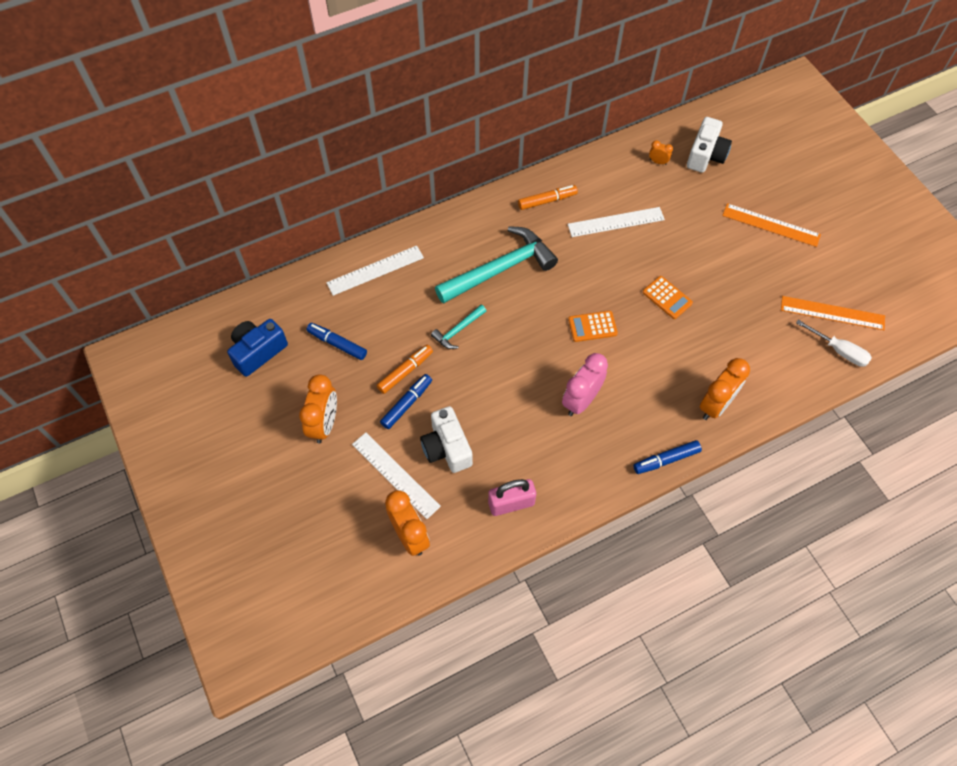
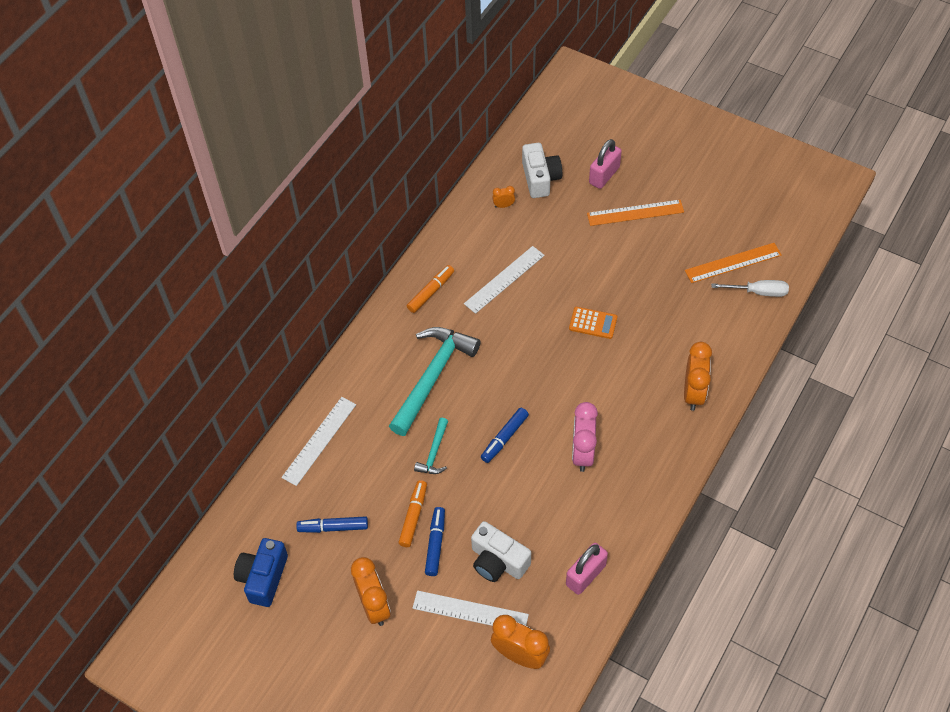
camera: 30 degrees left, 5 degrees down
(592, 326) = (548, 383): orange calculator -> none
(666, 460) = (685, 462): blue marker -> blue marker (504, 438)
(765, 180) = (604, 175): none -> pink padlock

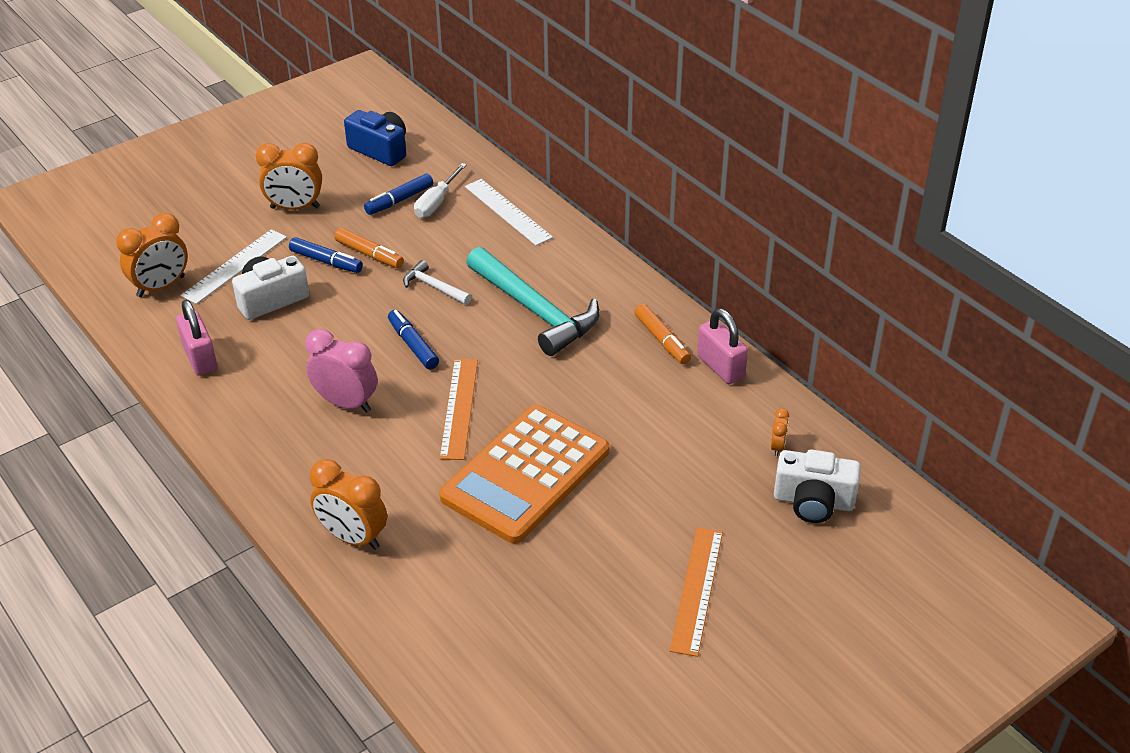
camera: 110 degrees right, 15 degrees down
(333, 527) = (399, 200): blue marker -> blue marker turned 150 degrees counterclockwise
(434, 453) = (434, 287): turquoise hammer -> white hammer
(504, 279) = (646, 411): white ruler -> none
(593, 323) = (526, 474): orange calculator -> orange calculator, size x2.42
(604, 175) = (790, 578): pink padlock -> pink padlock (720, 367)
(733, 263) = (540, 675): orange ruler -> orange ruler (459, 408)
(758, 292) = (468, 684): white screwdriver -> white screwdriver (436, 202)

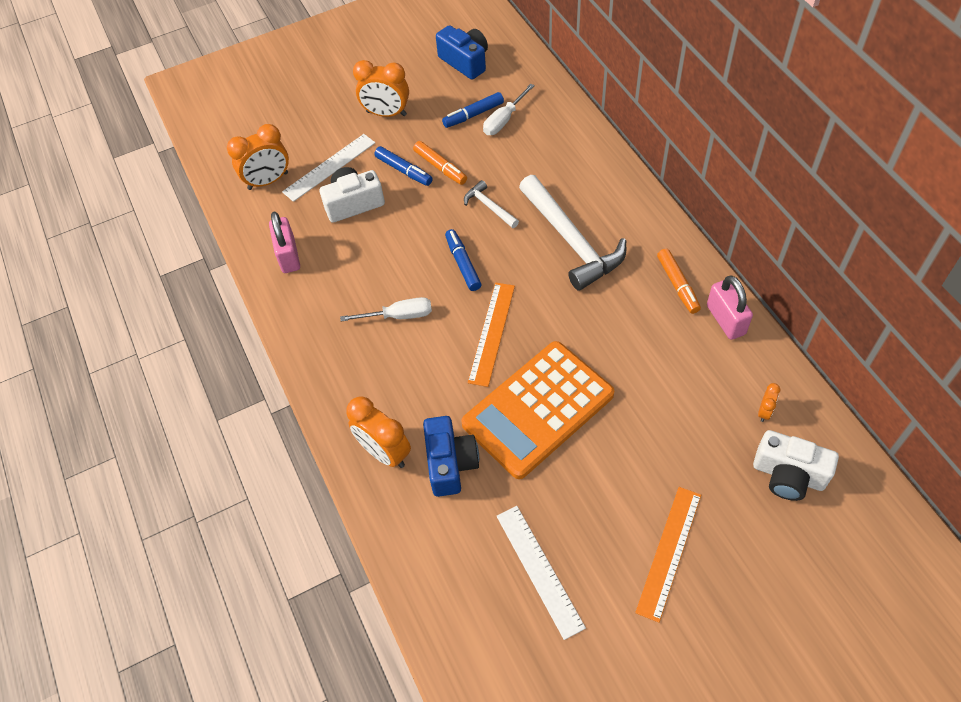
camera: 15 degrees right, 15 degrees up
(346, 403) = (399, 316): pink clock -> white screwdriver
(433, 538) = (450, 463): none -> blue camera
(507, 212) = (563, 136): white ruler -> white ruler (539, 570)
(535, 311) = (571, 241): turquoise hammer -> white hammer

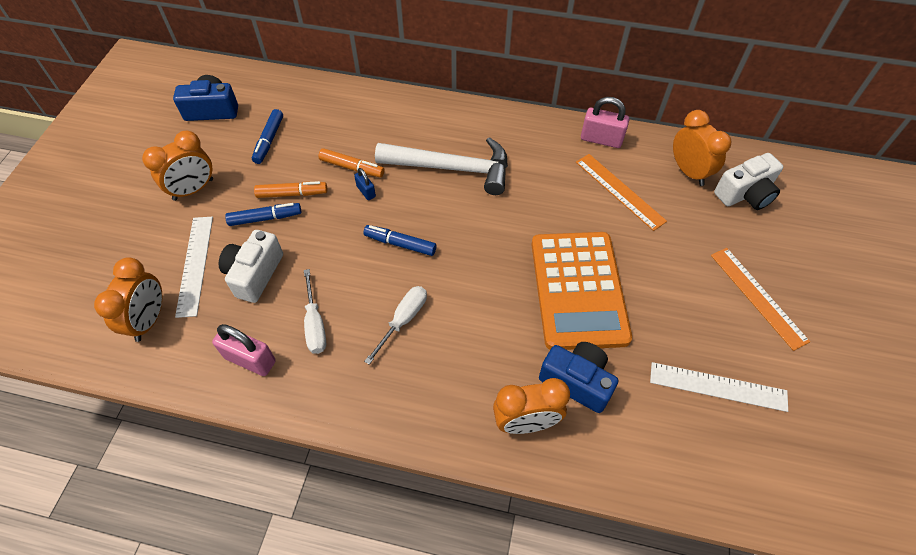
camera: 55 degrees left, 0 degrees up
(489, 206) = (366, 191): white hammer -> blue padlock
(492, 333) = (483, 270): orange ruler -> orange ruler (619, 191)
(504, 120) = (298, 128): white screwdriver -> white screwdriver (315, 324)
(677, 285) = (549, 142): orange marker -> orange marker (352, 167)
(764, 412) = (688, 172): orange clock -> orange clock, size x2.12

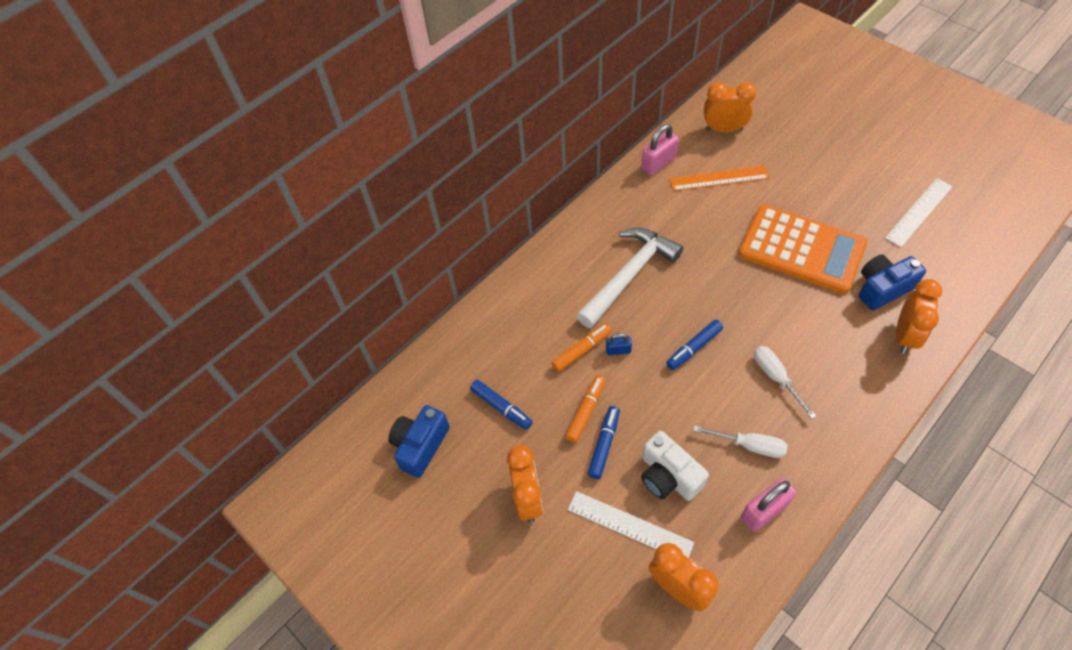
camera: 55 degrees left, 0 degrees up
(745, 194) = (763, 110): white camera -> none
(757, 297) = (856, 153): orange ruler -> none

